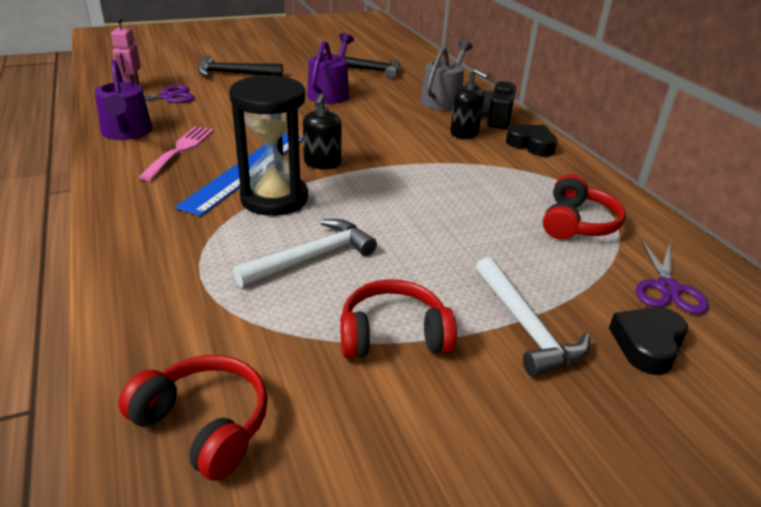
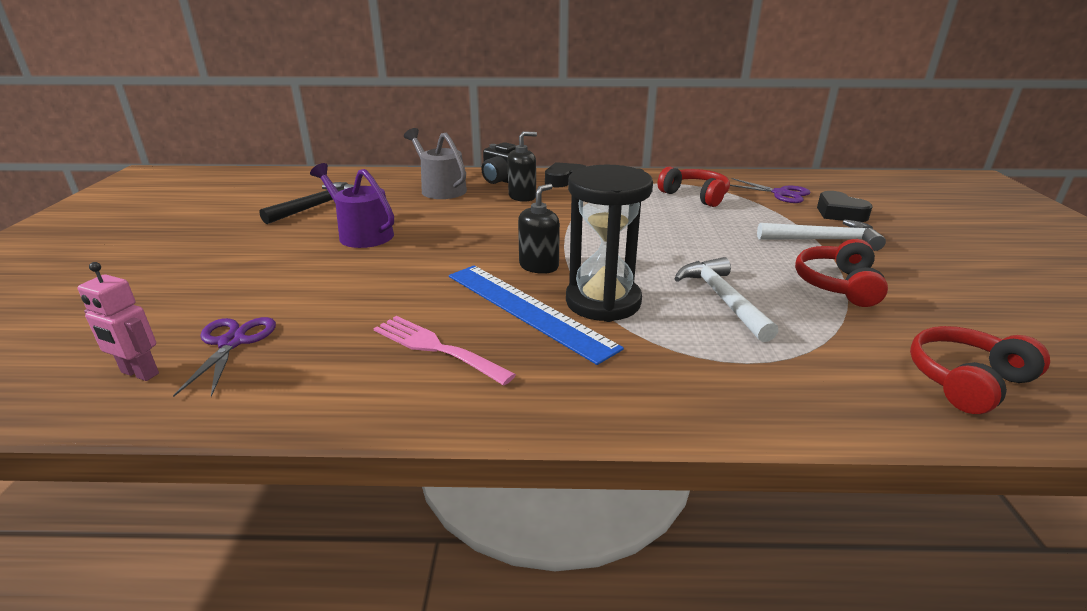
camera: 65 degrees left, 5 degrees down
(126, 132) = (332, 389): purple watering can -> none
(234, 74) = (213, 281): black hammer -> none
(322, 163) = (539, 266): black soap dispenser -> black soap dispenser turned 90 degrees counterclockwise

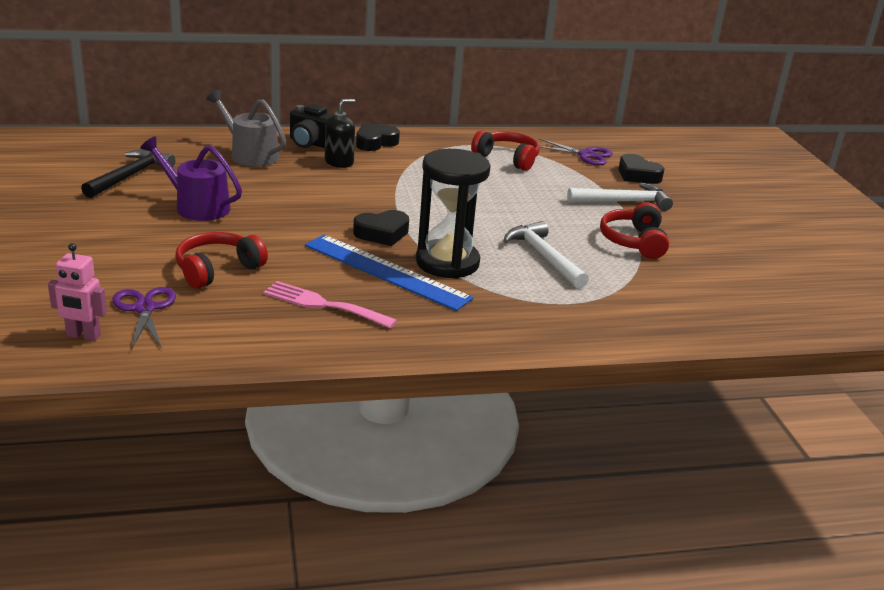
camera: 15 degrees left, 0 degrees up
(539, 266) = (382, 233): black soap dispenser -> black heart
(966, 381) = (718, 308): red headphones -> red headphones (217, 270)

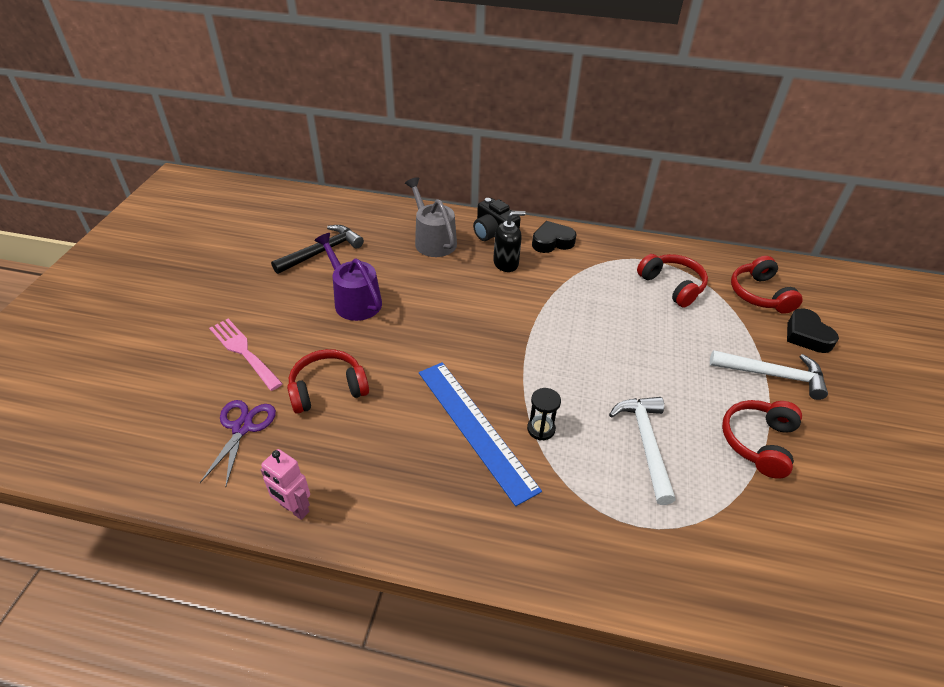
camera: 25 degrees right, 15 degrees up
(83, 336) = (176, 451): pink robot -> pink robot (294, 508)
(323, 305) = (394, 462): pink fork -> pink fork (243, 351)
(382, 233) = (498, 371): black heart -> none
(447, 263) = (541, 429): black hourglass -> black hourglass, size x0.44
(585, 155) = (759, 294): purple scissors -> red headphones

